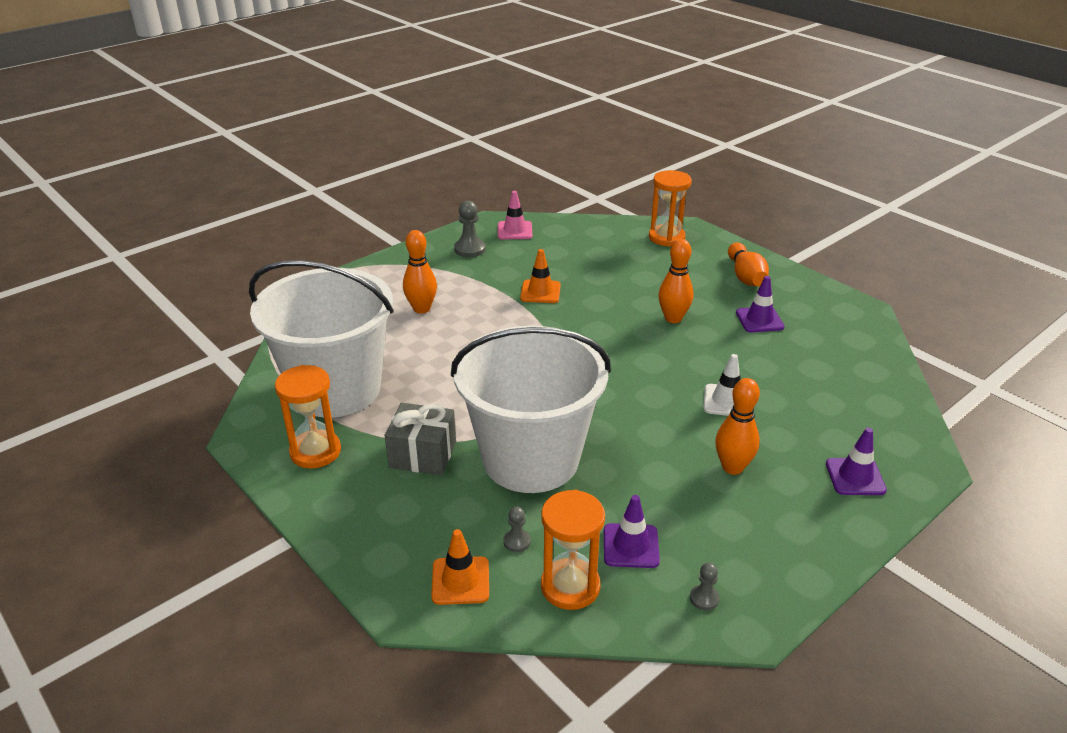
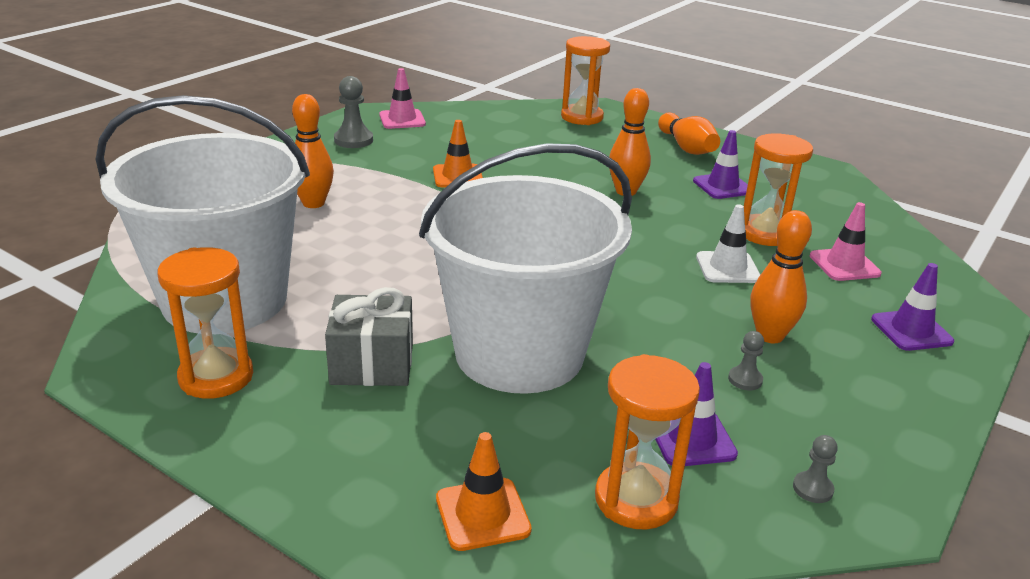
camera: 15 degrees left, 5 degrees down
(517, 541) = (541, 453): grey pawn -> grey pawn (745, 380)
(774, 371) = (765, 233): none -> orange hourglass
(829, 408) = (844, 265): none -> pink traffic cone

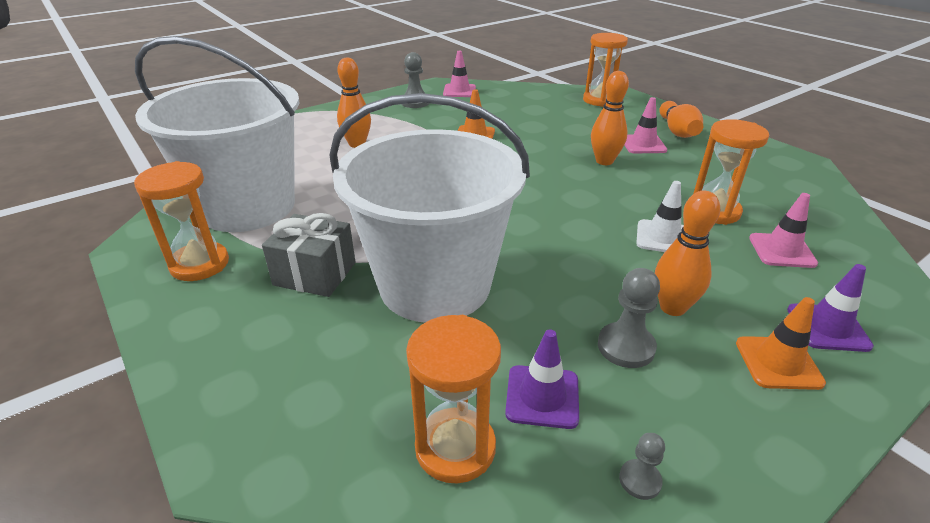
camera: 20 degrees right, 5 degrees up
(482, 514) = (312, 428): orange traffic cone -> orange traffic cone (778, 363)
(658, 167) = (643, 144): none -> pink traffic cone
(722, 186) = (694, 166): purple traffic cone -> none
(745, 380) = (626, 347): grey pawn -> grey pawn, size x1.74

